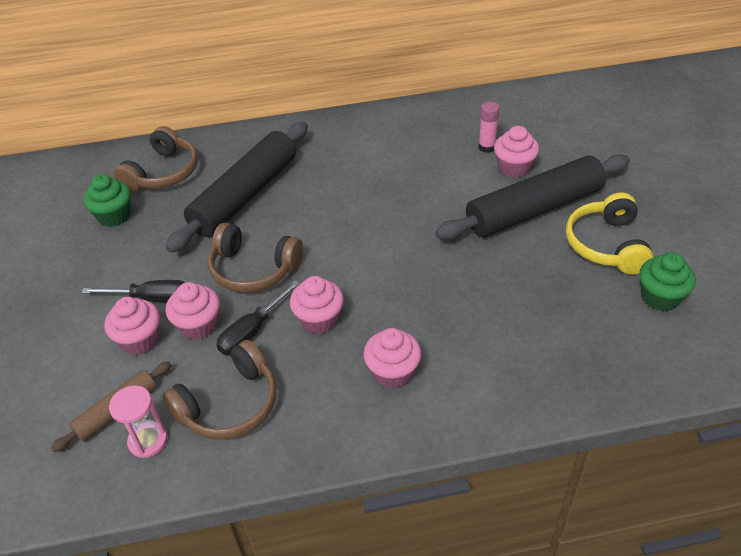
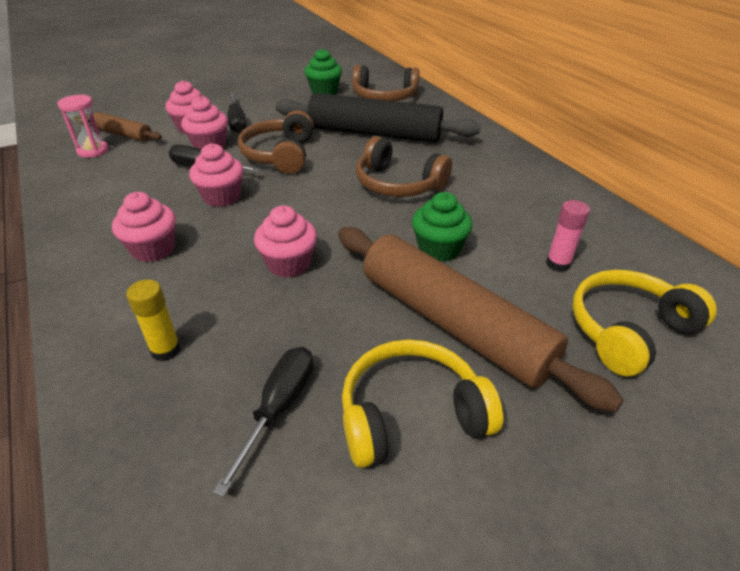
camera: 70 degrees right, 5 degrees down
(230, 405) = (123, 174): brown headphones -> brown headphones (398, 184)
(514, 168) = (531, 294): pink cupcake -> pink cupcake (288, 264)
(529, 361) = (166, 350): none -> yellow glue stick
(534, 209) = (453, 324): black rolling pin -> brown rolling pin
(555, 141) = (628, 330): none -> yellow headphones
(594, 303) = (278, 408): none -> black screwdriver
(660, 297) = (306, 499): green cupcake -> green cupcake (438, 249)

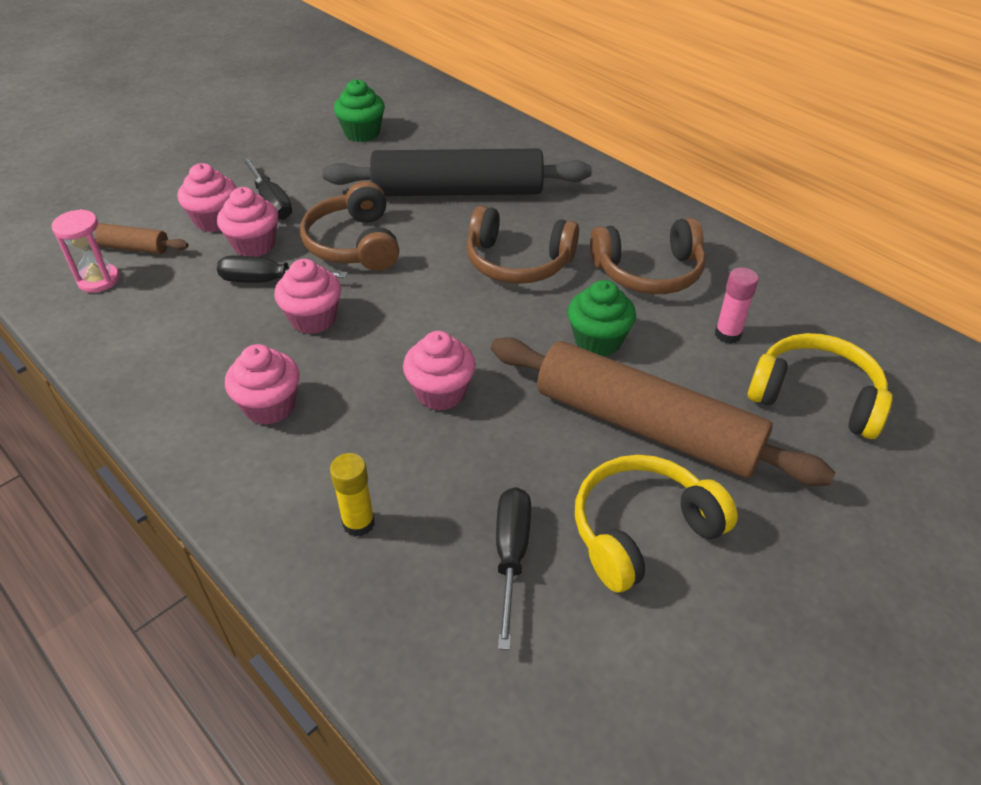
camera: 15 degrees left, 5 degrees up
(384, 97) = (445, 131): brown headphones -> brown headphones (649, 272)
(628, 330) = (815, 397): yellow headphones -> yellow headphones turned 75 degrees clockwise

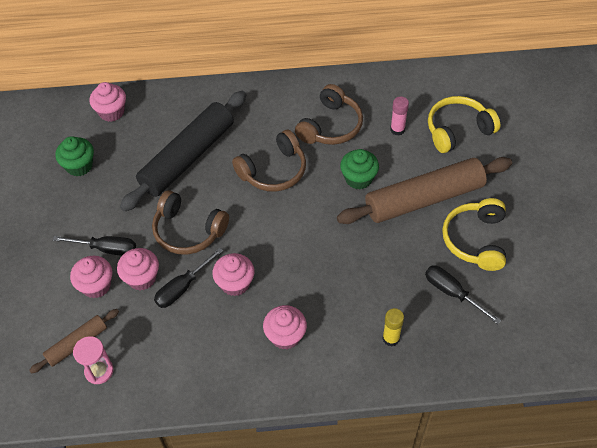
camera: 50 degrees left, 10 degrees up
(441, 392) = (338, 260): pink cupcake -> pink cupcake (111, 112)

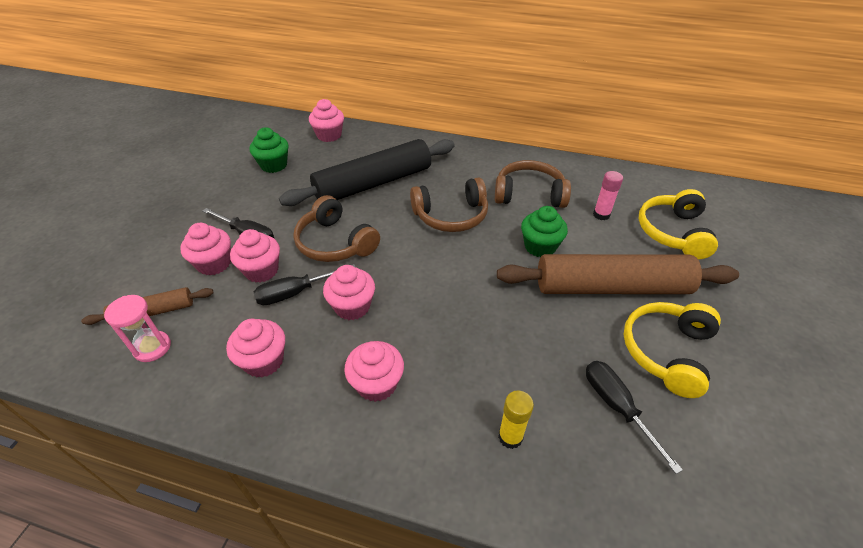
camera: 20 degrees right, 10 degrees down
(193, 349) = (264, 361): none -> pink cupcake
(331, 126) = (529, 194): brown headphones -> brown headphones turned 135 degrees counterclockwise
(457, 130) = (673, 232): yellow headphones -> yellow headphones turned 75 degrees counterclockwise

